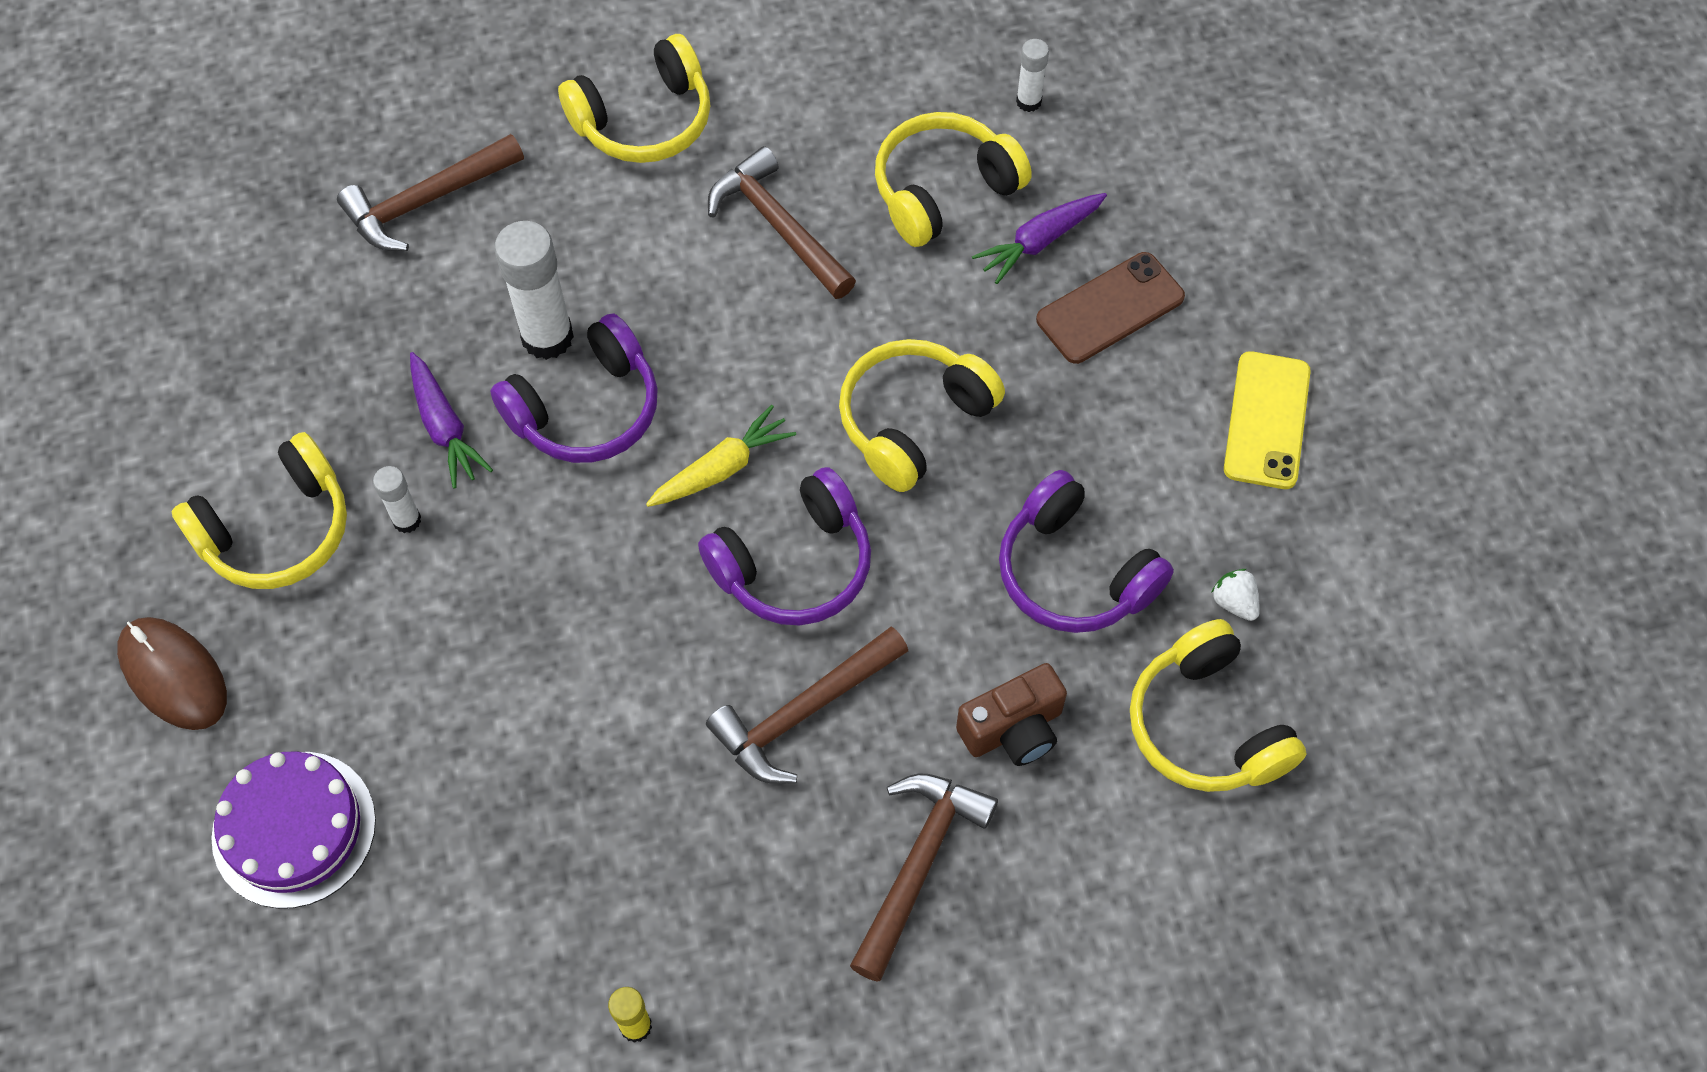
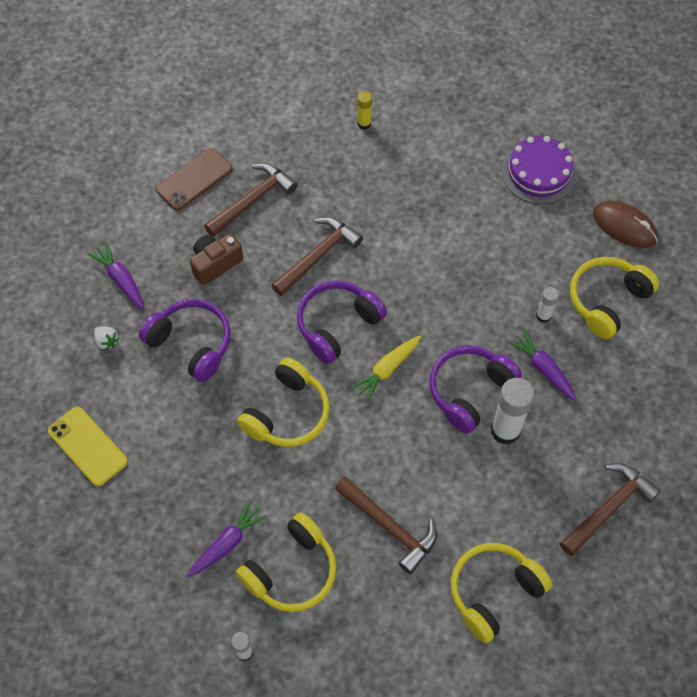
camera: 170 degrees right, 0 degrees up
(918, 865) = (253, 200): brown hammer -> brown hammer turned 150 degrees counterclockwise
(1110, 308) = (181, 503): brown phone -> brown phone (194, 179)
(1206, 725) = (121, 280): yellow headphones -> purple carrot
(1267, 420) = (87, 446): yellow phone -> yellow phone turned 45 degrees counterclockwise

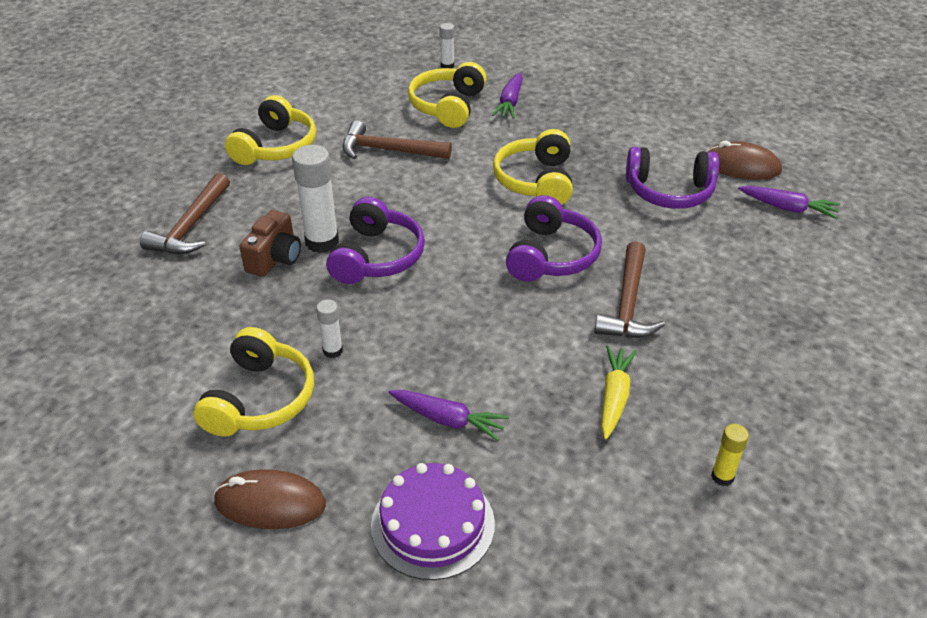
camera: 150 degrees right, 20 degrees down
(87, 446) = (672, 109): yellow phone -> none
(107, 341) = (741, 166): white strawberry -> brown mouse
(194, 179) = (836, 317): brown phone -> none
(215, 264) = (720, 254): brown camera -> brown camera (275, 258)
(253, 200) = (752, 325): brown hammer -> none
(387, 370) = (472, 241): yellow carrot -> yellow carrot (614, 397)
(543, 368) = (308, 303): purple carrot -> purple carrot (448, 419)

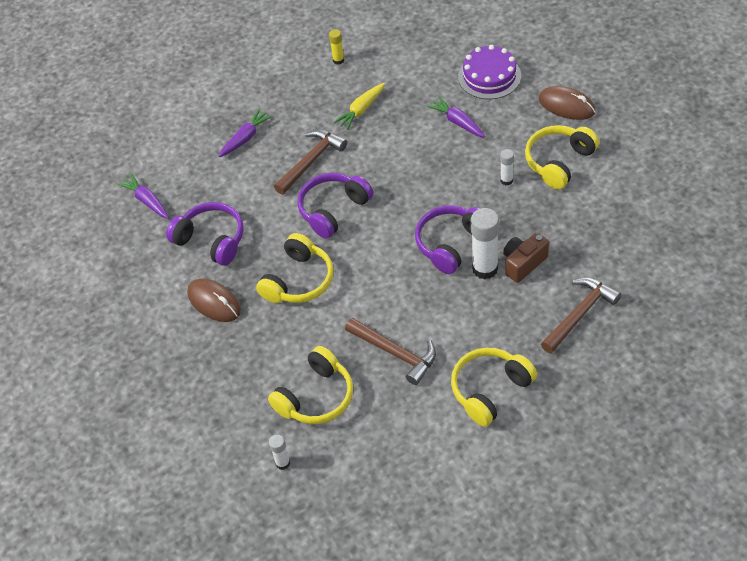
camera: 150 degrees left, 10 degrees up
(510, 102) = (258, 383): purple carrot -> purple carrot (245, 138)
(741, 166) = (140, 248): brown mouse -> brown mouse (214, 302)

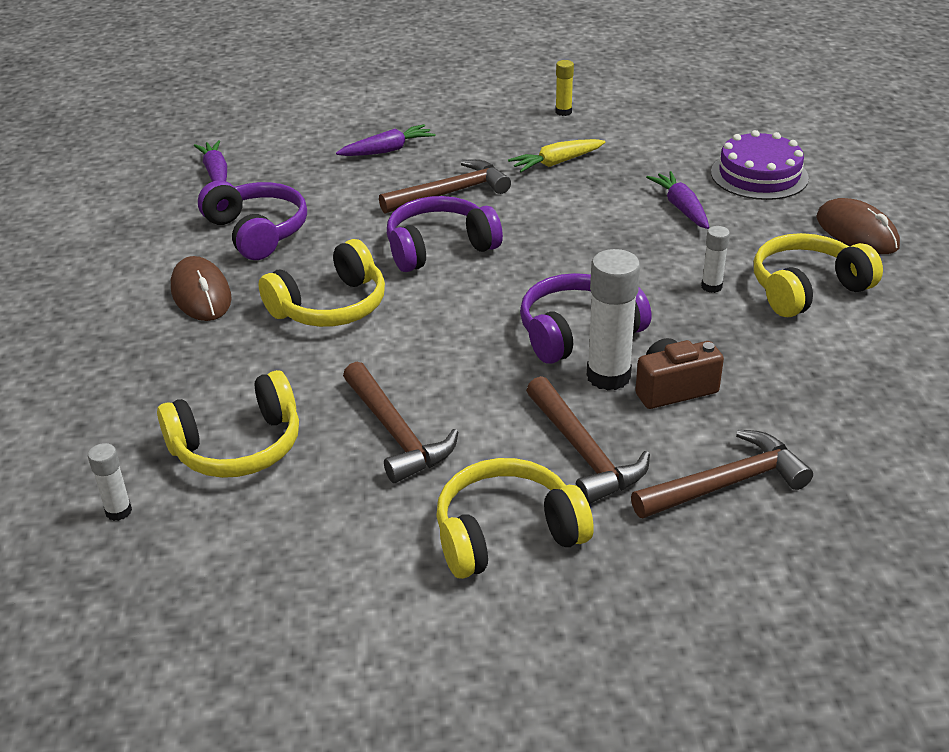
camera: 20 degrees right, 15 degrees down
(499, 324) = (583, 452): none -> brown hammer

